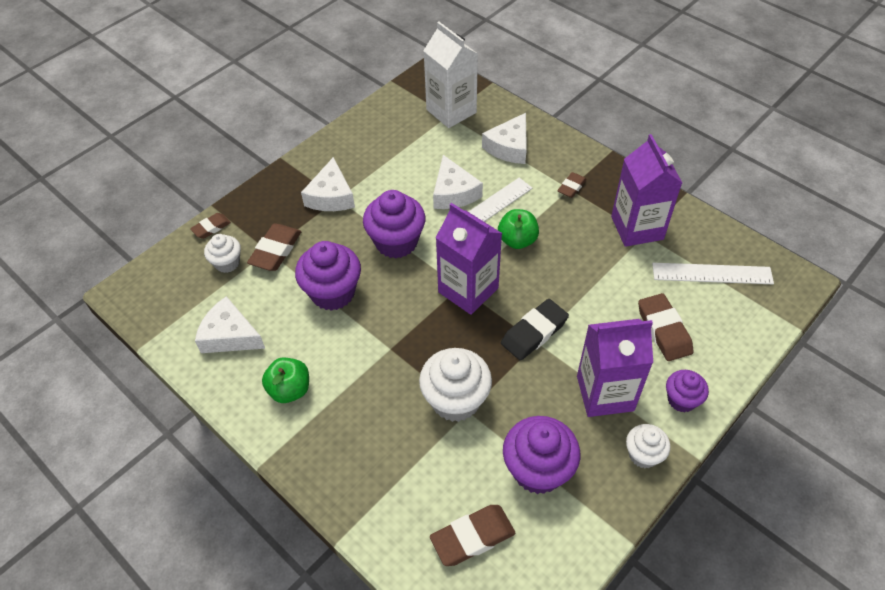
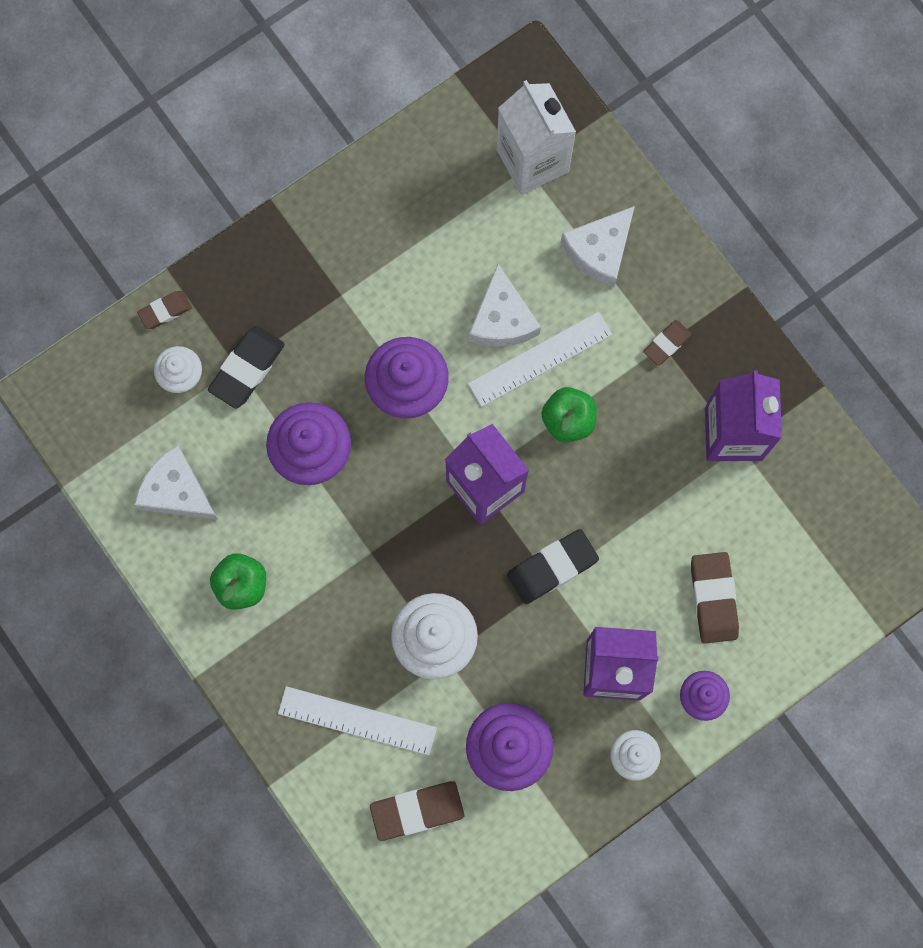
camera: 10 degrees right, 25 degrees up
(276, 250) = (247, 369): brown eraser -> black eraser
(331, 196) = (333, 289): white cheese -> none
(712, 273) = (805, 527): white ruler -> white ruler (357, 720)

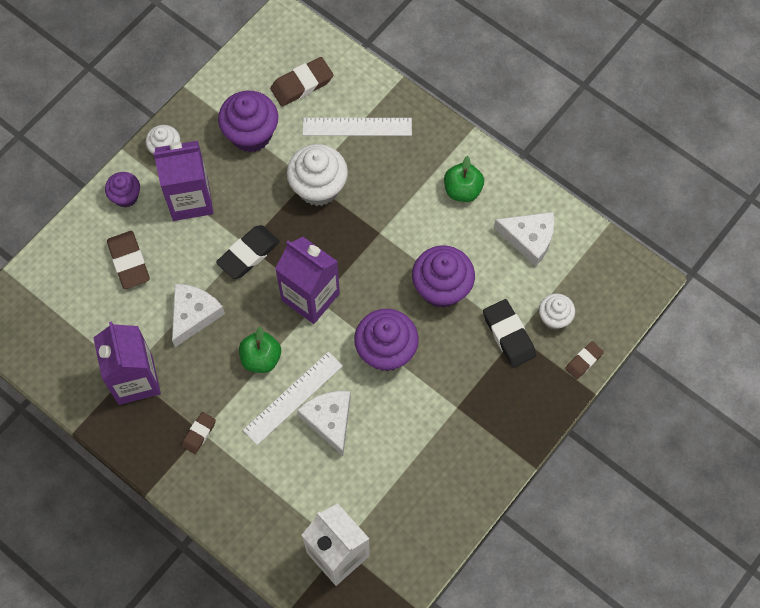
camera: 165 degrees right, 10 degrees down
(247, 369) = (508, 335): black eraser -> black eraser turned 45 degrees counterclockwise
(600, 250) = (266, 494): white cheese -> white cheese (193, 315)

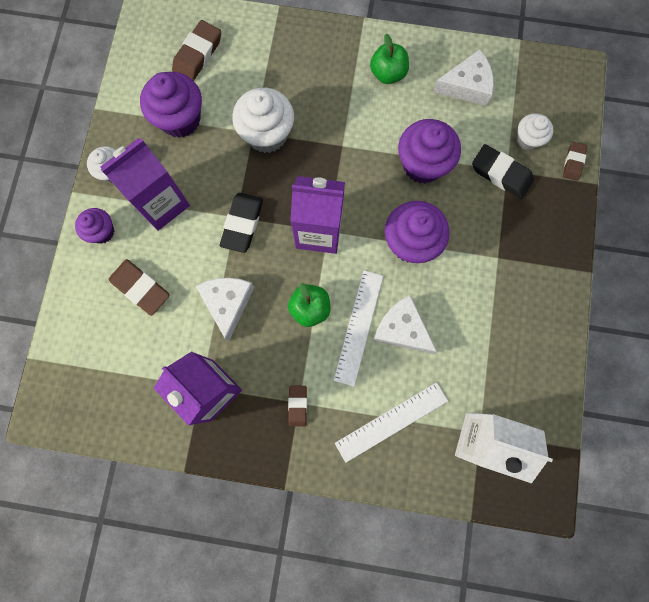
camera: 30 degrees left, 10 degrees up
(357, 127) = (267, 66): white ruler -> white ruler (391, 422)

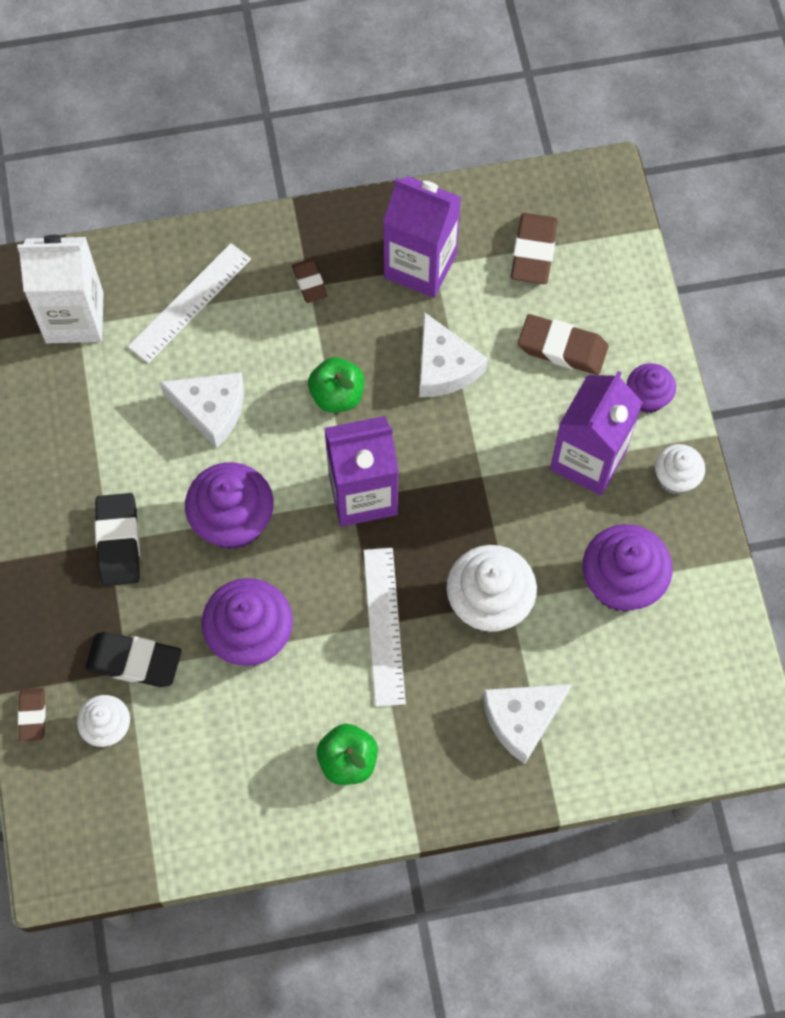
camera: 160 degrees right, 10 degrees down
(198, 54) = (644, 691): brown eraser -> brown eraser (533, 252)
(242, 224) = (469, 470): black eraser -> black eraser (118, 542)
(359, 327) = (266, 394): white ruler -> white ruler (383, 626)
(466, 86) = (222, 783): white cheese -> white cheese (522, 719)

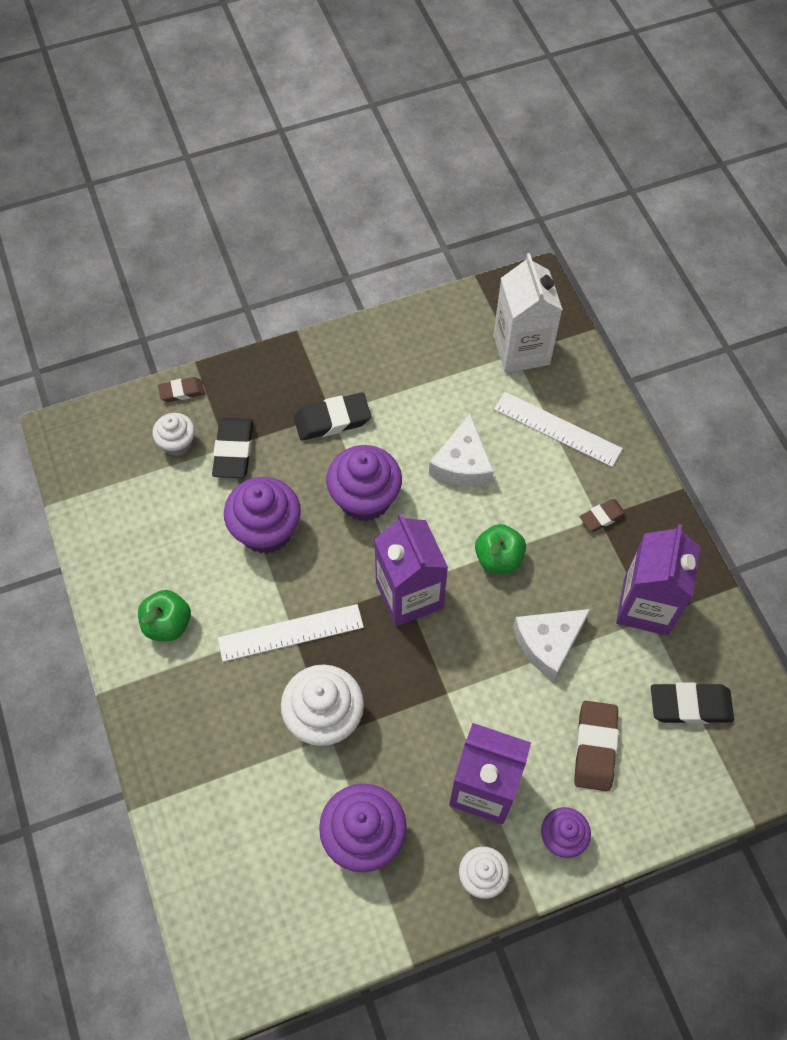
camera: 80 degrees right, 5 degrees down
(522, 719) = (219, 763): white cheese -> none
(533, 252) = (690, 705): brown eraser -> black eraser

